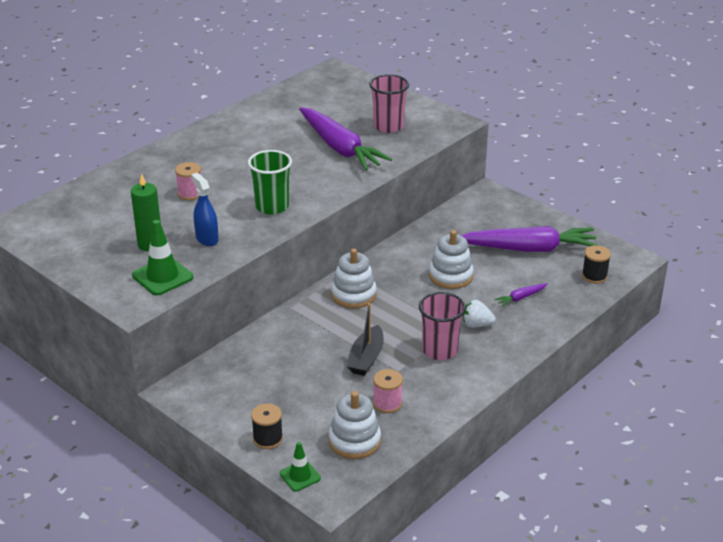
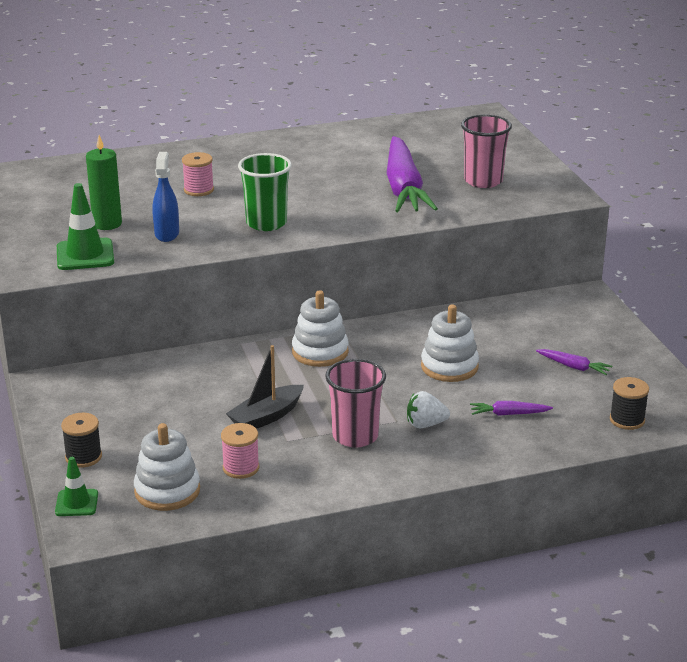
camera: 30 degrees right, 5 degrees down
(476, 325) = (425, 424): white strawberry -> white strawberry turned 45 degrees counterclockwise
(528, 249) = (573, 367): purple carrot -> purple carrot, size x0.41

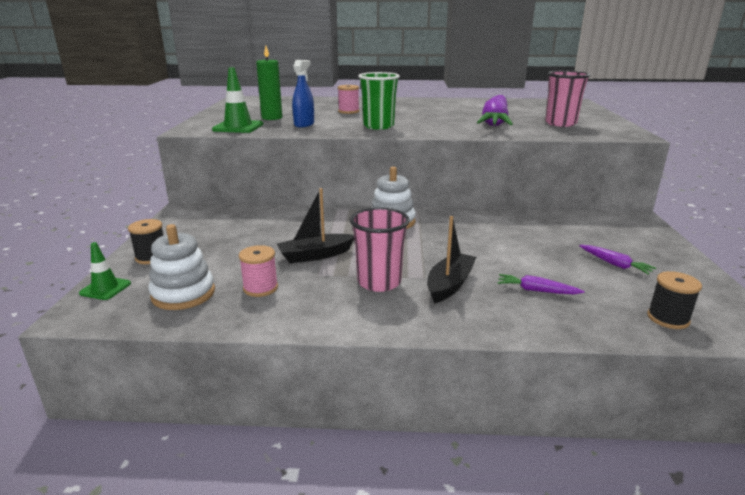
camera: 20 degrees right, 5 degrees down
(425, 424) = (450, 285): white strawberry -> black boat
(449, 367) = (494, 246): white stacking toy -> none

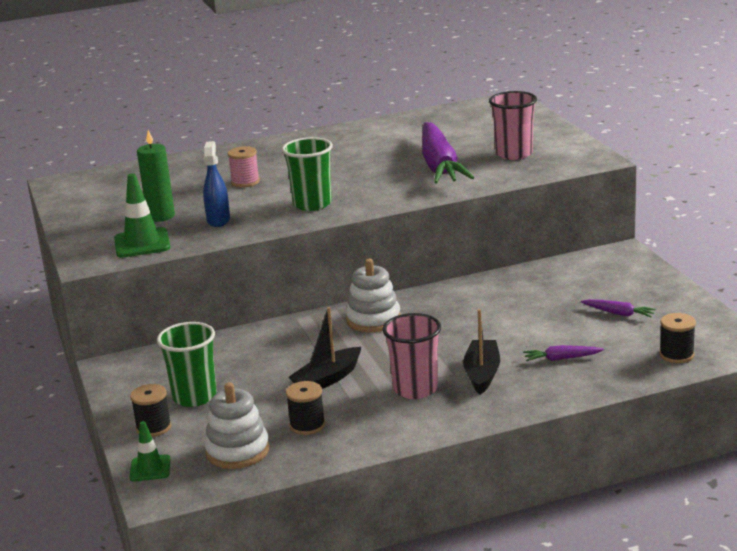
camera: 20 degrees left, 0 degrees up
(207, 243) = (194, 397): none -> green cup
(260, 288) = (307, 425): pink spool -> black spool

